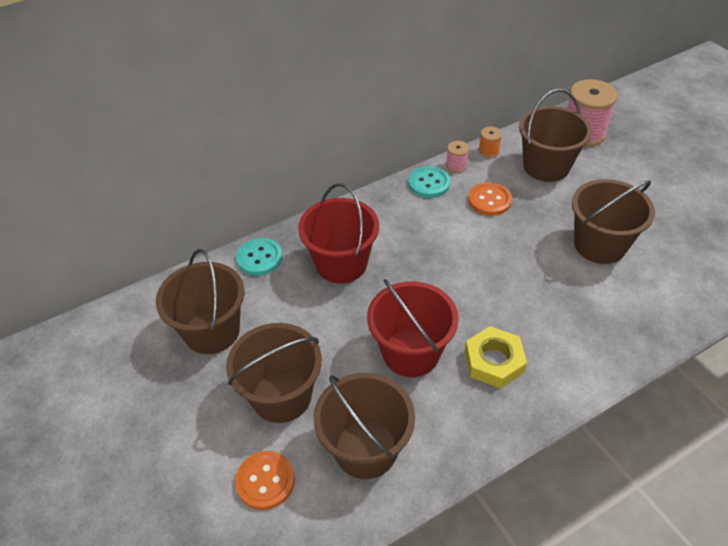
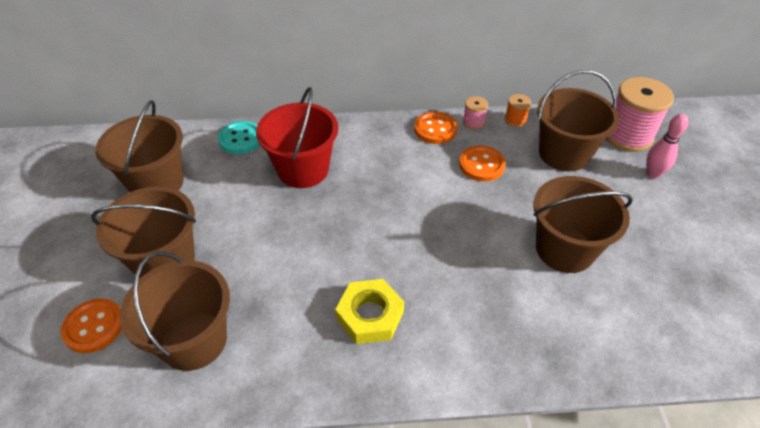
camera: 25 degrees right, 0 degrees up
(411, 352) = (300, 272): red bucket -> none
(429, 183) = (435, 129): turquoise button -> orange button
(621, 158) = (652, 174): none -> pink bowling pin

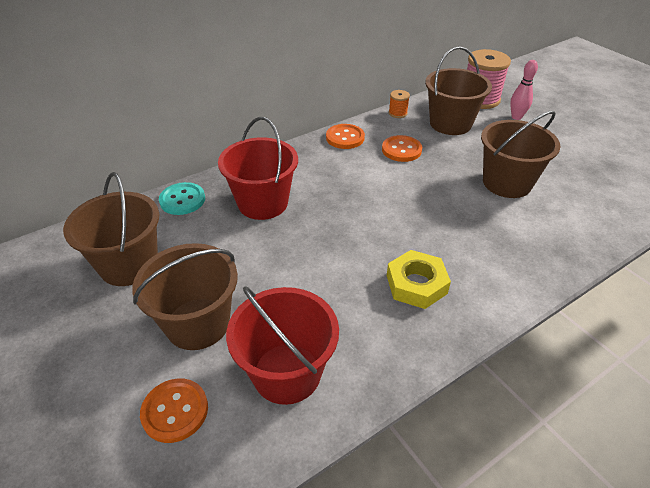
camera: 30 degrees left, 5 degrees down
(194, 340) = (287, 373): brown bucket -> red bucket
(473, 122) = (369, 124): pink spool -> none

